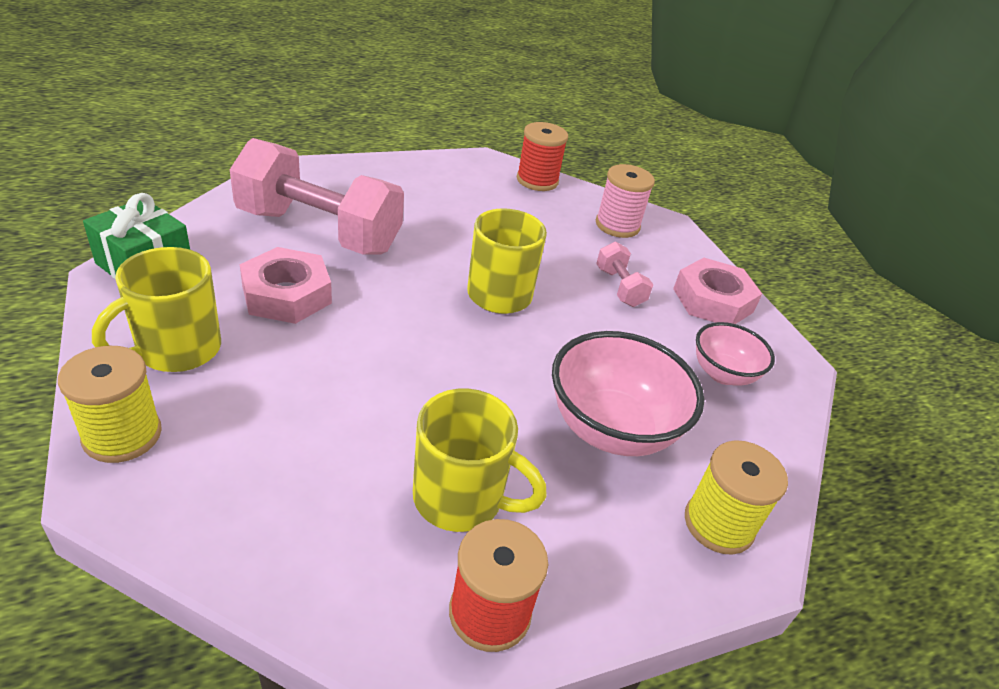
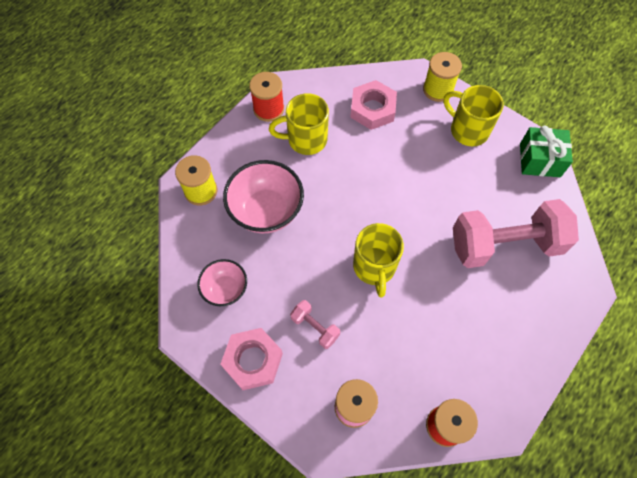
camera: 155 degrees right, 25 degrees up
(176, 350) = (468, 130): yellow mug -> yellow mug turned 60 degrees counterclockwise
(287, 294) = (466, 188): pink nut -> pink nut (372, 109)

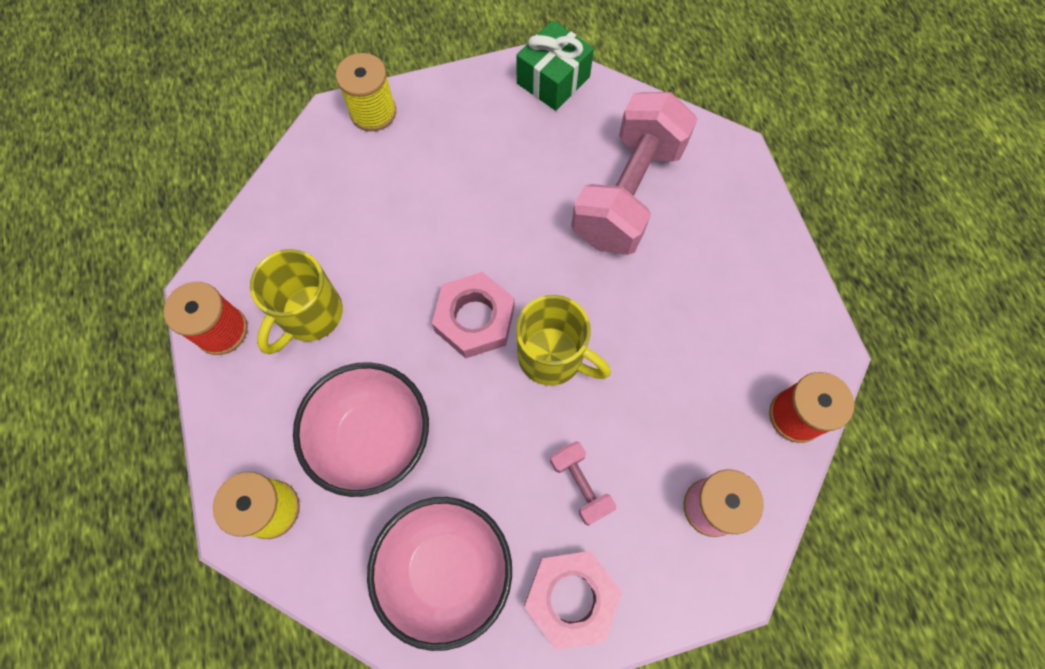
camera: 55 degrees left, 5 degrees up
(225, 289) = (446, 570): pink bowl -> pink bowl, size x1.69
(315, 327) = (580, 485): pink dumbbell -> pink dumbbell turned 75 degrees clockwise
(372, 109) = (335, 203): pink nut -> pink nut (475, 319)
(468, 130) = (455, 122): yellow mug -> none

